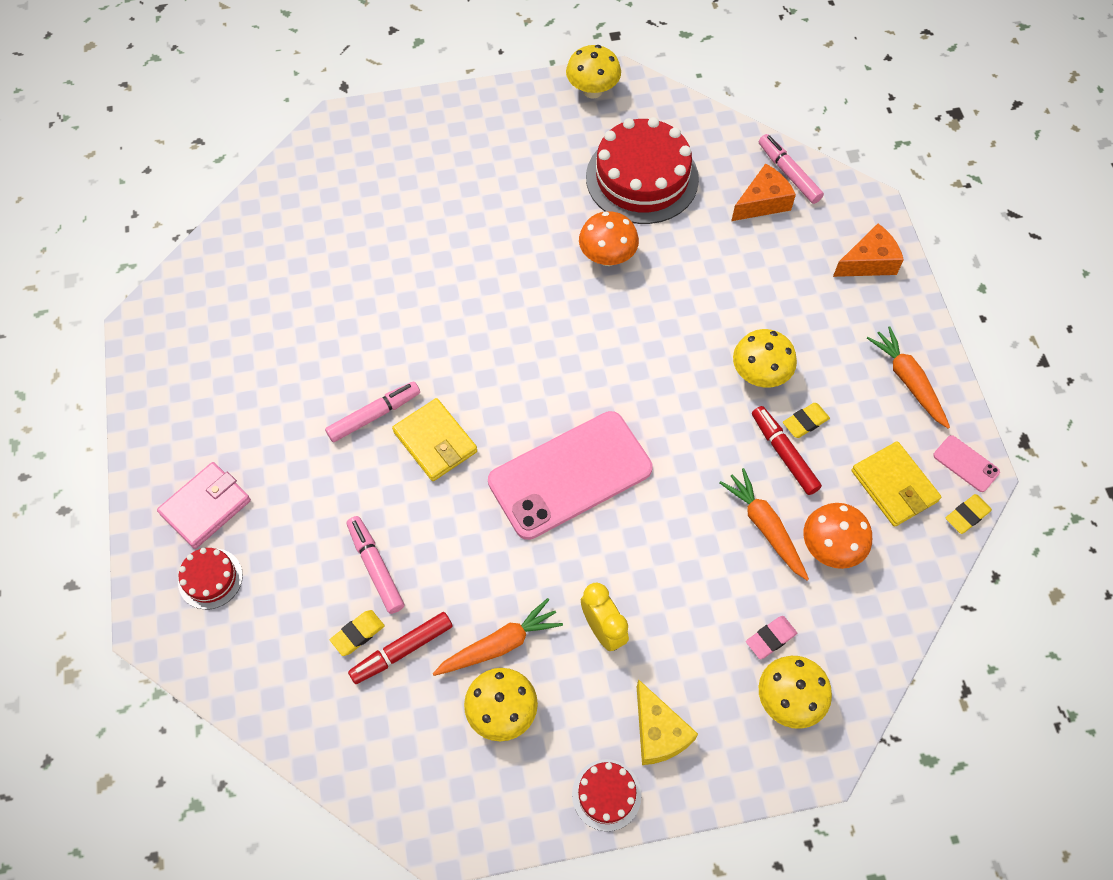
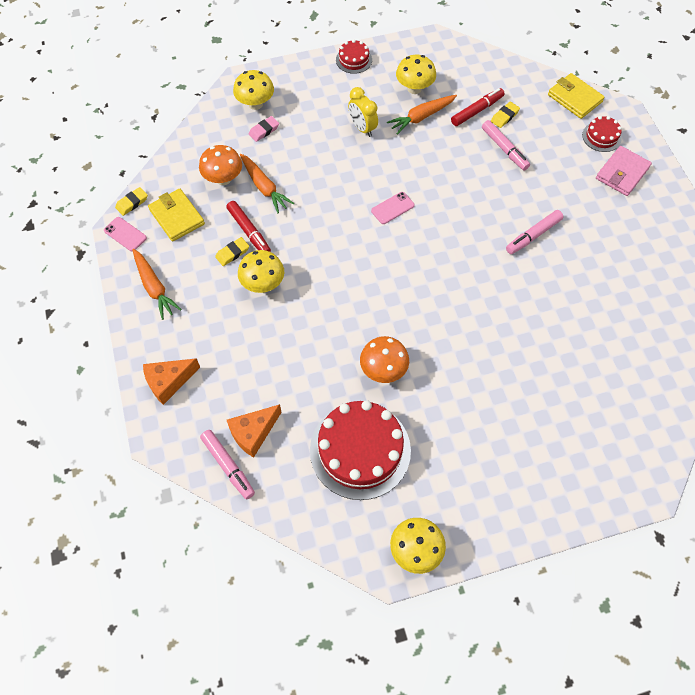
camera: 175 degrees right, 0 degrees up
(435, 442) = (486, 221): yellow wallet -> yellow wallet (574, 98)
(570, 475) = (392, 208): pink phone -> pink phone, size x0.40
(658, 732) = (327, 86): yellow cheese -> none

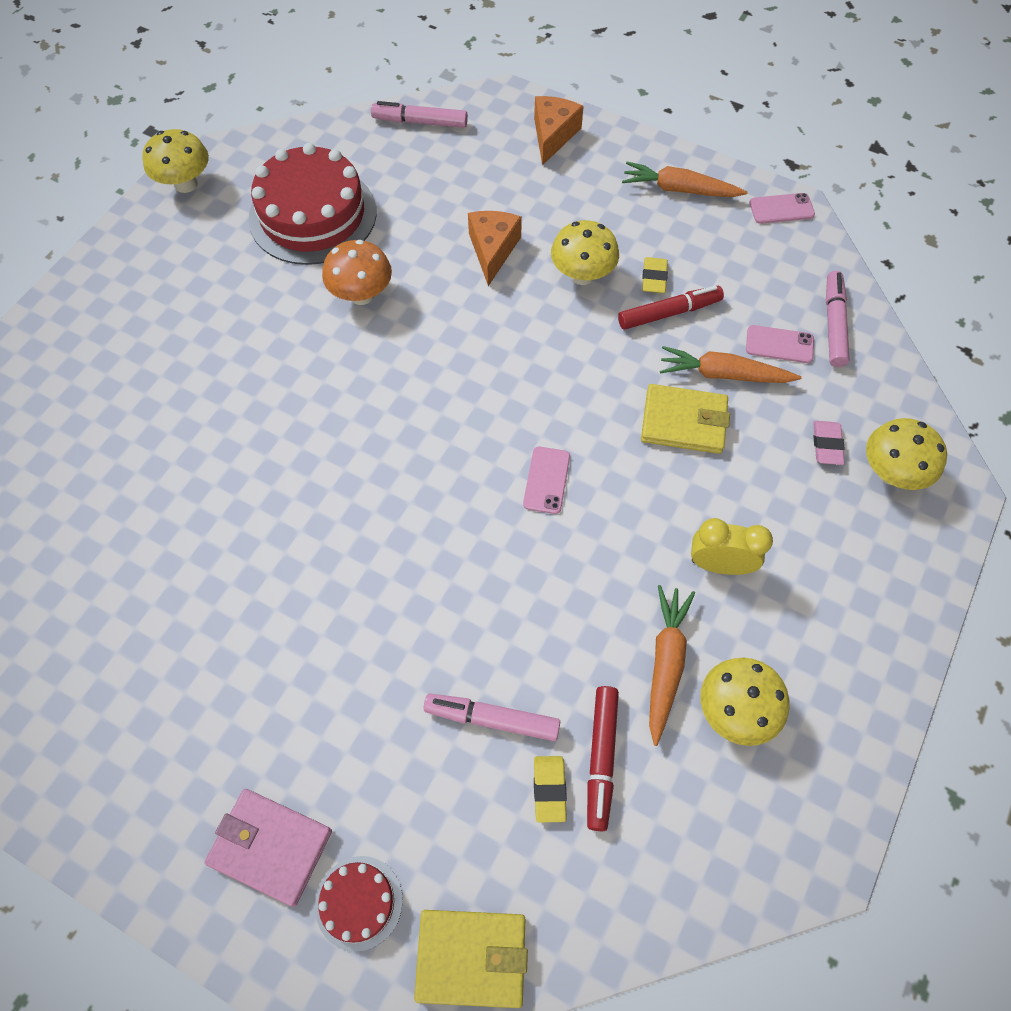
camera: 135 degrees right, 0 degrees up
(132, 203) = (825, 240): yellow eraser -> none
(177, 217) = (761, 265): yellow wallet -> yellow wallet (683, 422)
(223, 179) = (779, 344): orange mushroom -> pink phone
(249, 231) = (669, 313): red marker -> red marker turned 150 degrees clockwise
(253, 433) = (427, 157): orange cheese -> orange cheese (492, 250)
(354, 60) = (879, 679): red cake -> none
(533, 235) = (327, 600): pink marker -> pink marker (833, 324)
(622, 173) = (271, 846): pink wallet -> pink wallet turned 60 degrees counterclockwise

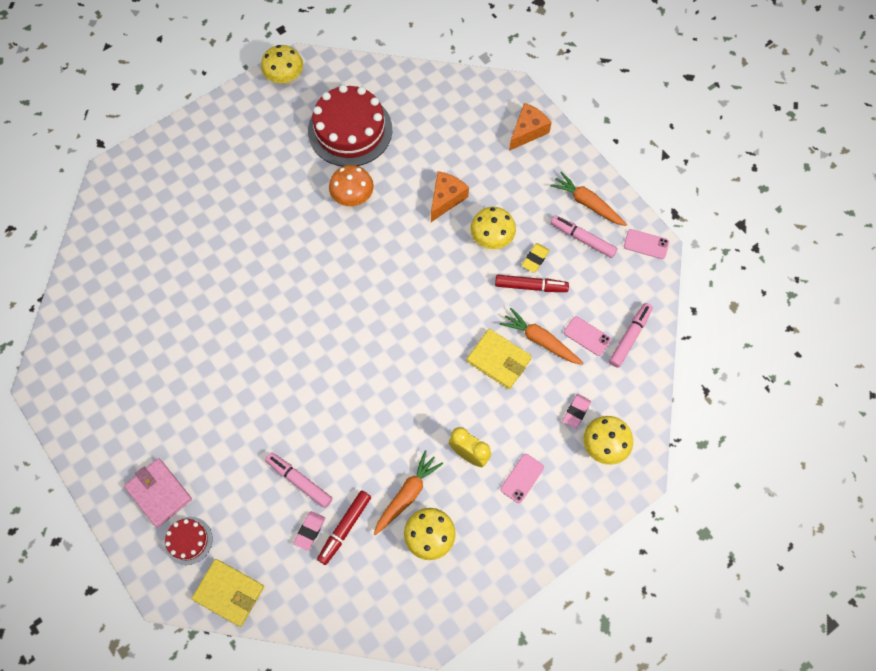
camera: 25 degrees right, 5 degrees up
(420, 122) = (448, 88): pink marker -> pink marker (582, 239)
(546, 480) = (399, 361): pink phone -> pink phone (522, 478)
(549, 789) = (309, 531): yellow eraser -> pink eraser

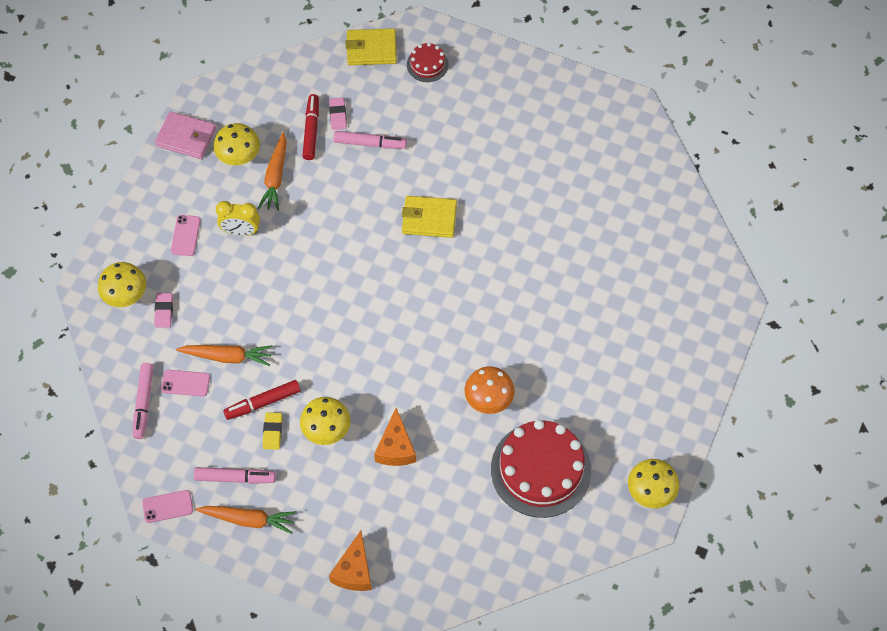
camera: 150 degrees right, 5 degrees down
(159, 493) = (474, 82): pink wallet -> pink wallet (186, 137)
(498, 360) = (257, 320): yellow wallet -> yellow wallet (429, 218)

